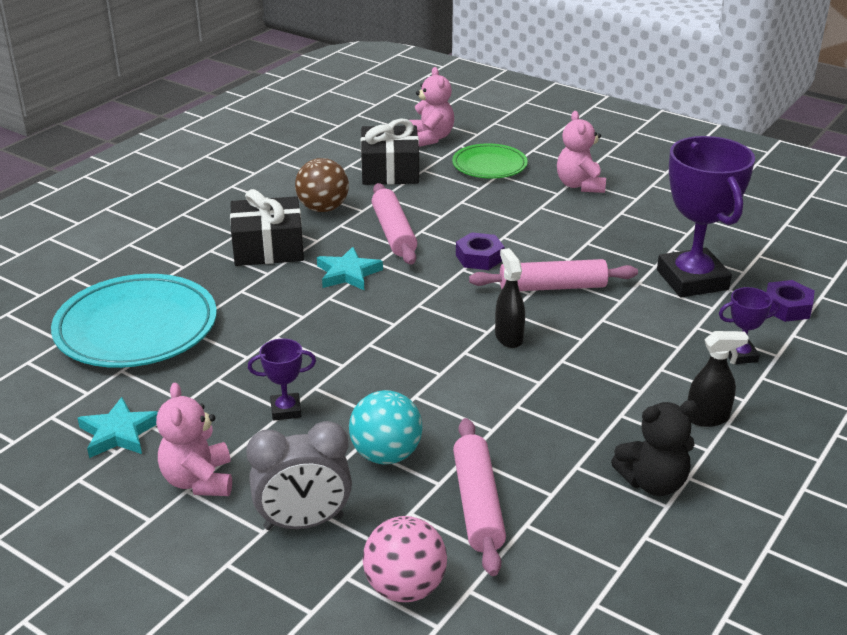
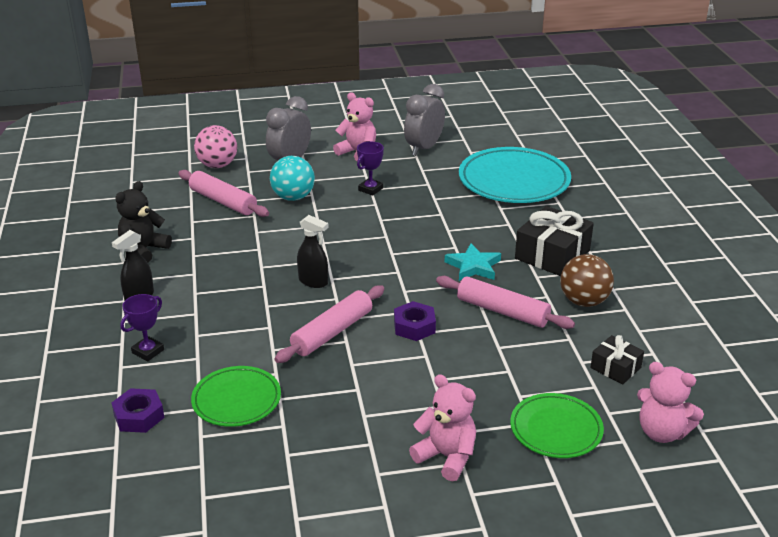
camera: 135 degrees right, 0 degrees up
(119, 433) = (424, 148): turquoise star -> grey clock
(390, 170) = (615, 368): black gift -> black gift, size x0.56
(692, 280) = (236, 400): purple trophy -> green plate

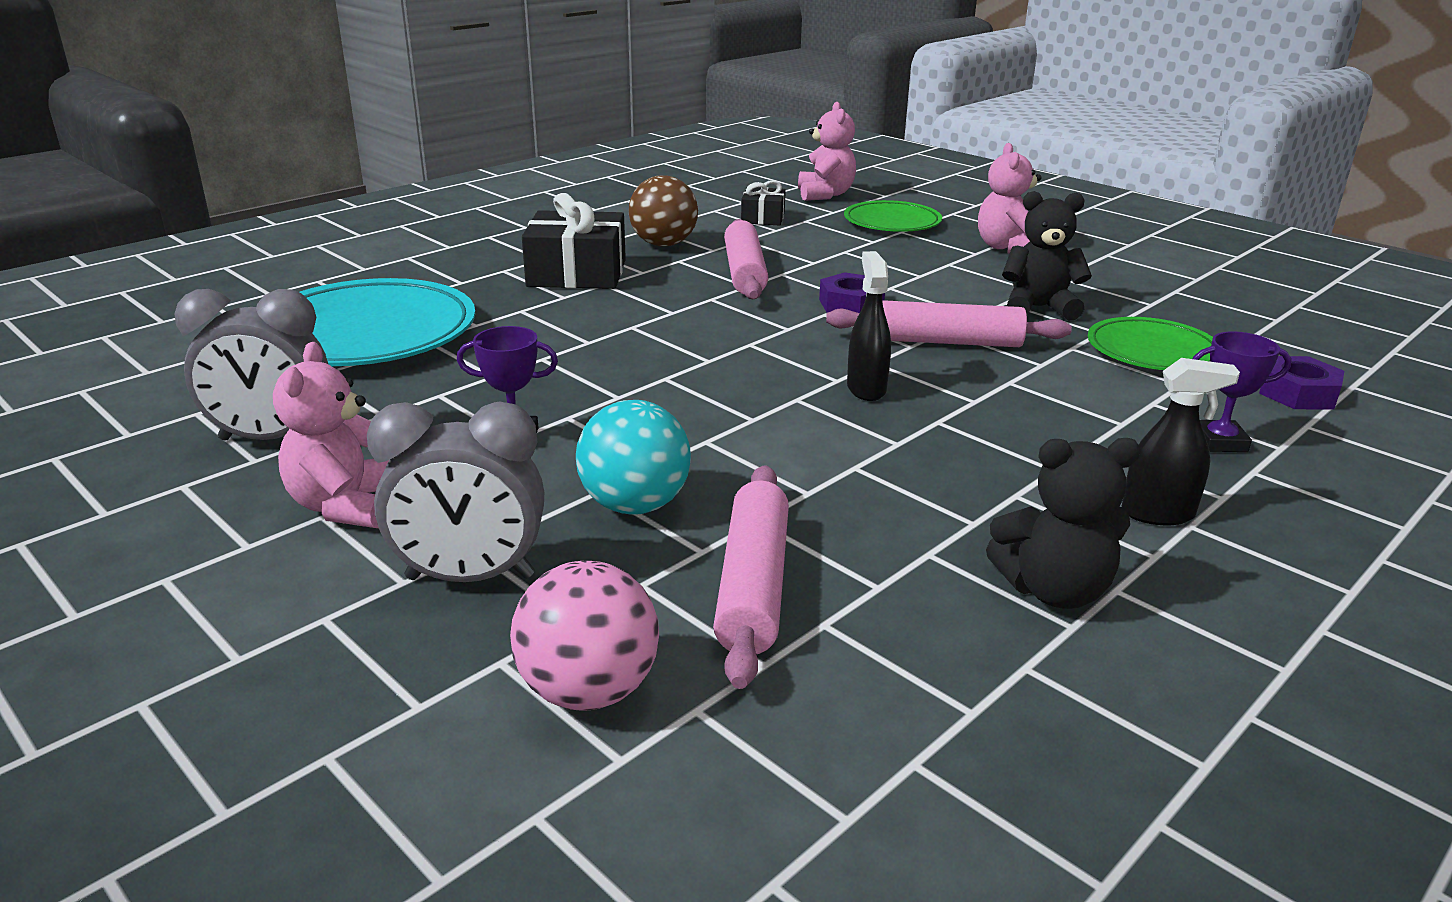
camera: 125 degrees left, 5 degrees down
(335, 397) = (1038, 308): none -> black teddy bear
(473, 266) = (668, 305): turquoise star -> none

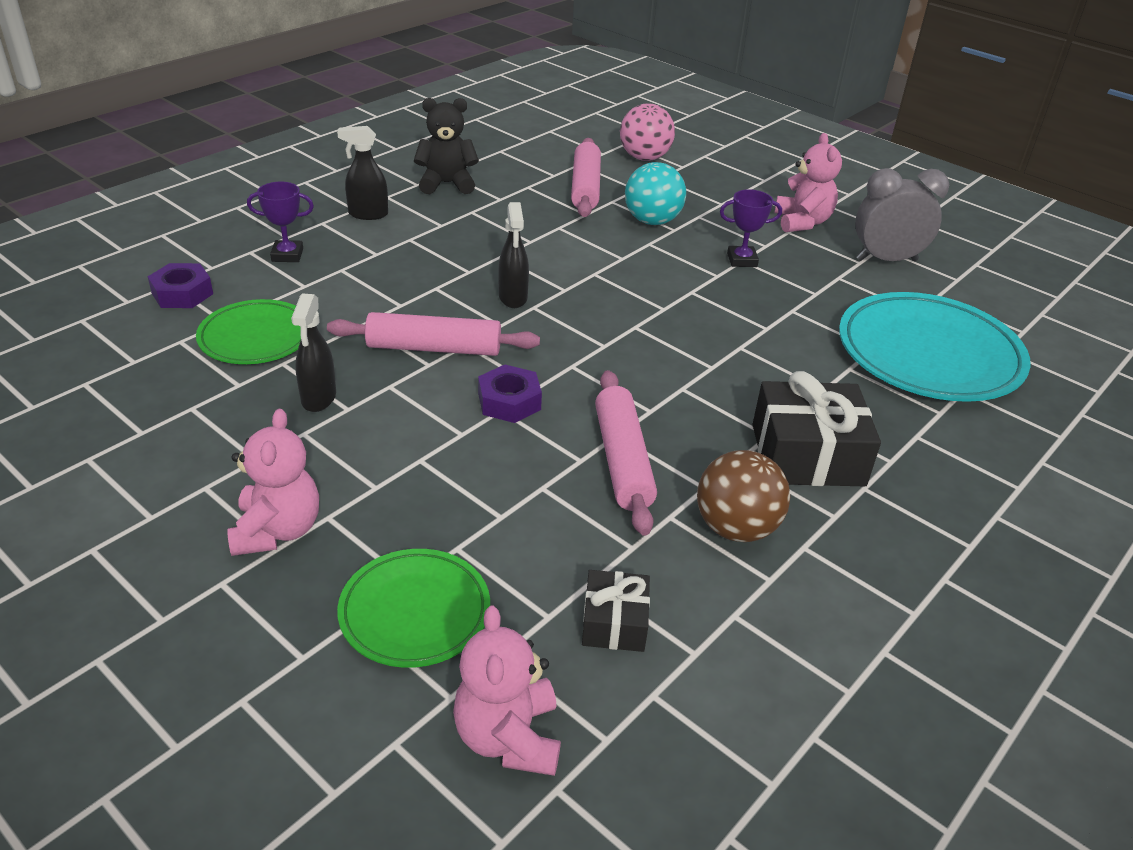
camera: 175 degrees right, 10 degrees up
(470, 577) = (715, 192): grey clock -> none
(1038, 308) = (318, 398): black teddy bear -> black spray bottle

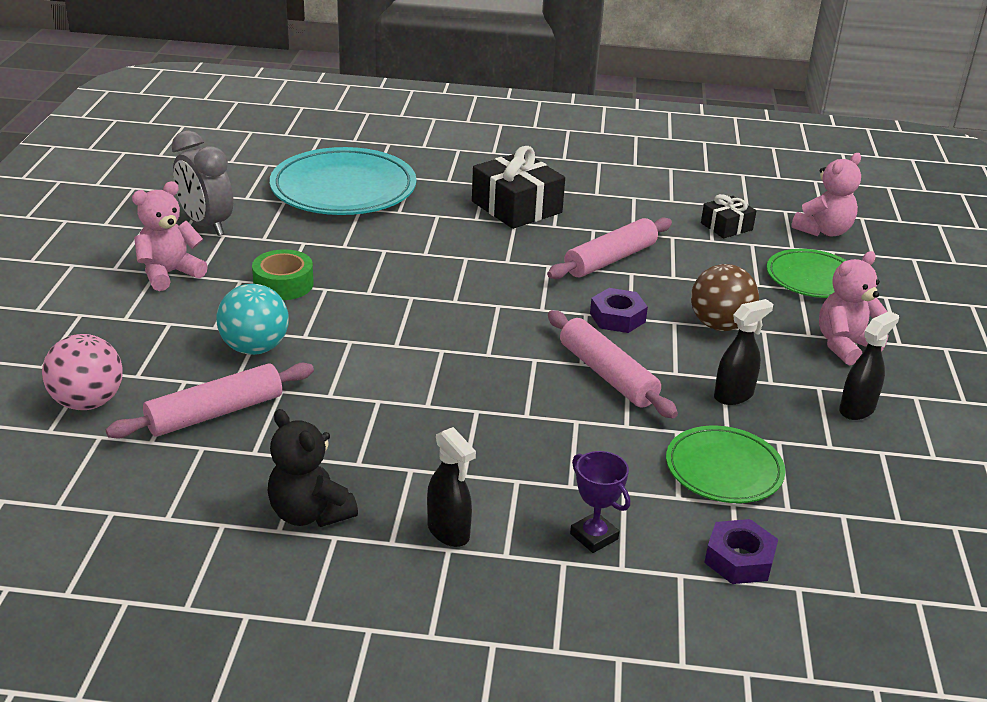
camera: 125 degrees left, 5 degrees down
(513, 298) = (488, 369): black spray bottle -> black spray bottle (857, 409)
(736, 528) = (612, 213): brown ball -> brown ball (719, 325)
(742, 260) = (283, 284): purple trophy -> green tape

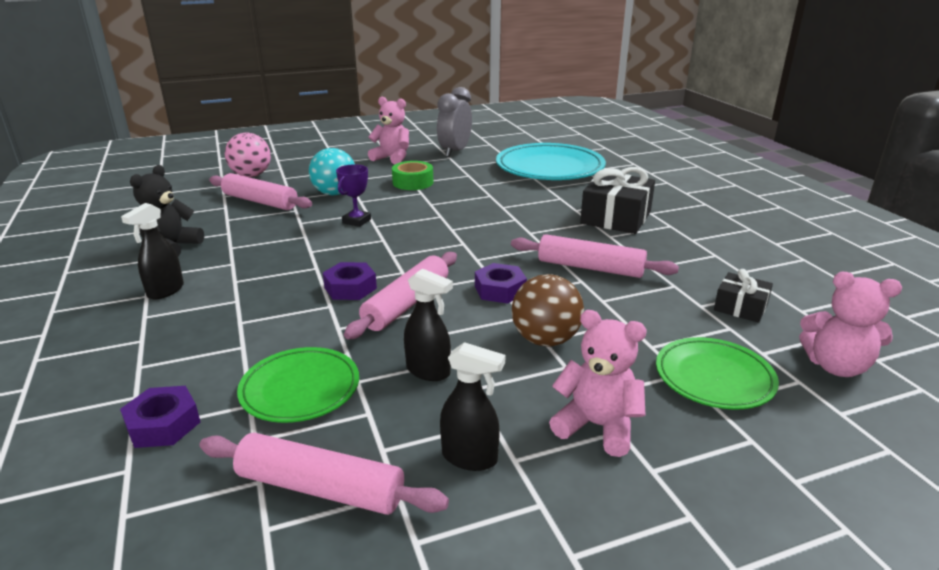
camera: 65 degrees right, 5 degrees down
(546, 399) = (350, 288): none -> purple nut
(594, 536) = (176, 345): purple trophy -> purple trophy (356, 221)
(863, 485) = (320, 488): none -> pink rolling pin

